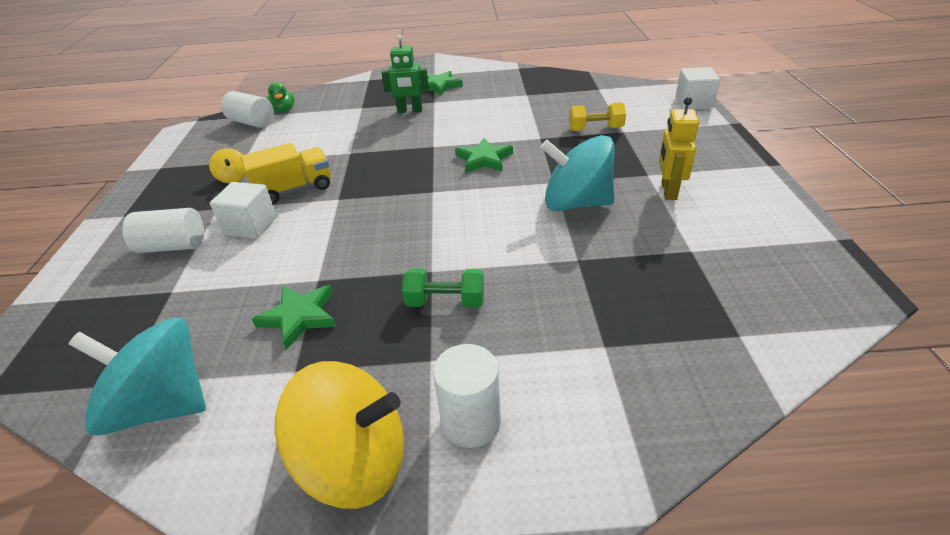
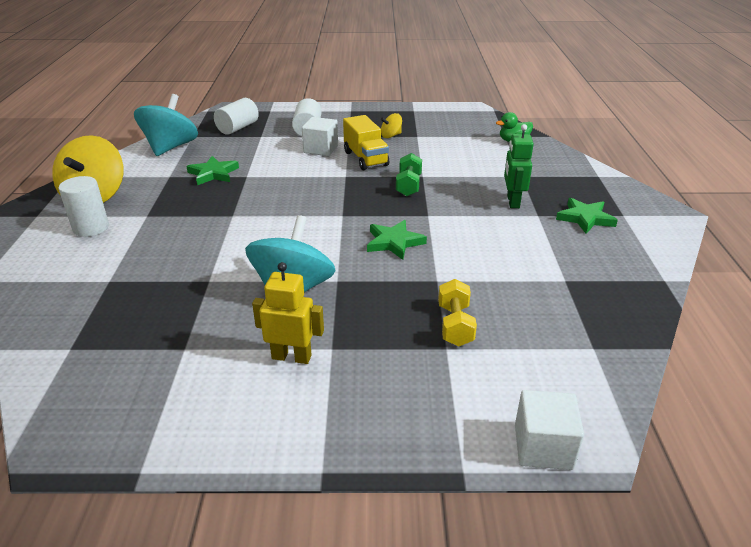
camera: 90 degrees right, 5 degrees down
(252, 122) = (488, 131): white cylinder -> white cylinder (238, 128)
(445, 302) = (195, 221): green dumbbell -> green dumbbell (408, 185)

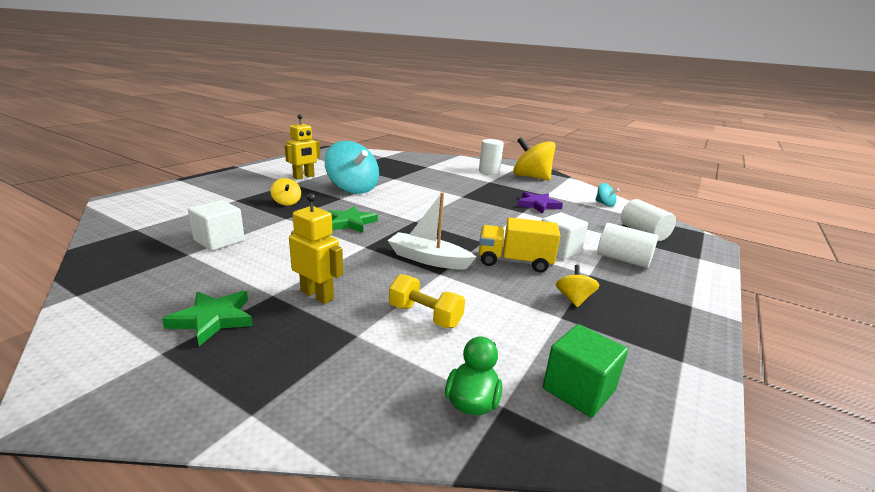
camera: 120 degrees right, 10 degrees down
(170, 147) = (604, 204): turquoise spinning top -> turquoise spinning top, size x0.46
(213, 173) = (538, 205): green star -> purple star
(400, 307) = (287, 202): none -> yellow spinning top
(408, 185) = (428, 259): green dumbbell -> white boat
(455, 325) = (243, 207): yellow dumbbell -> yellow dumbbell (425, 316)
(470, 125) = (578, 389): none -> green cube
(512, 201) = (317, 295): green robot -> yellow robot
(543, 447) = (145, 193): white cube -> white cube (219, 240)

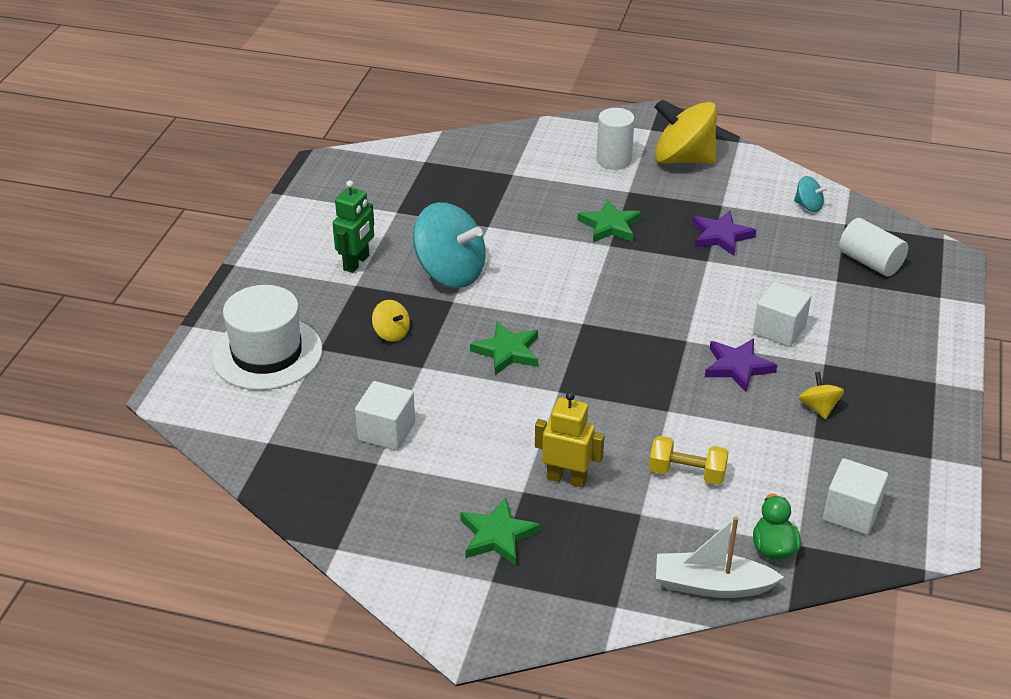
camera: 15 degrees left, 15 degrees up
(202, 196) = (267, 353): none -> white hat
(304, 177) = (356, 263): yellow robot -> green robot
(428, 259) = (642, 391): white boat -> white boat (711, 585)
(468, 190) = (610, 226): none -> green star
(514, 262) = (737, 367): yellow truck -> purple star
(578, 389) = (851, 512): green cube -> white cube
(623, 259) = (855, 326): white cylinder -> none

